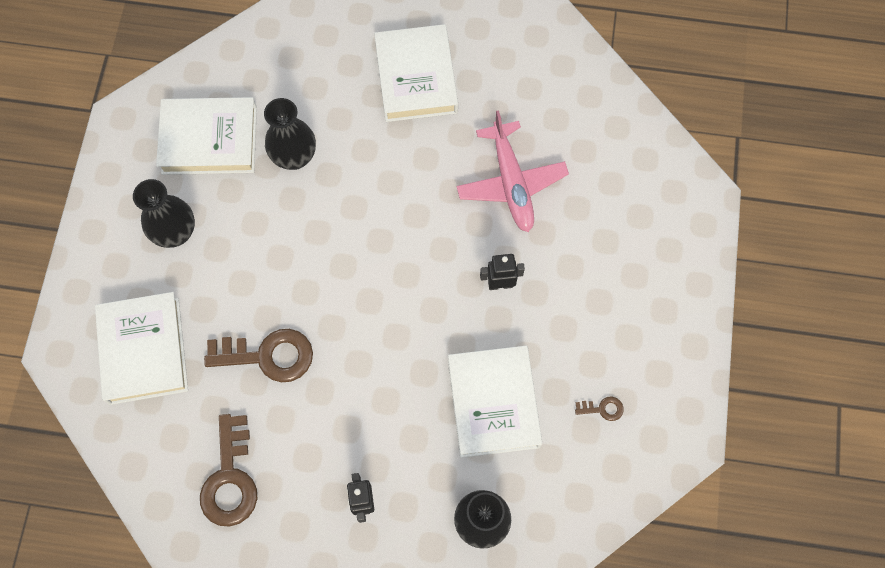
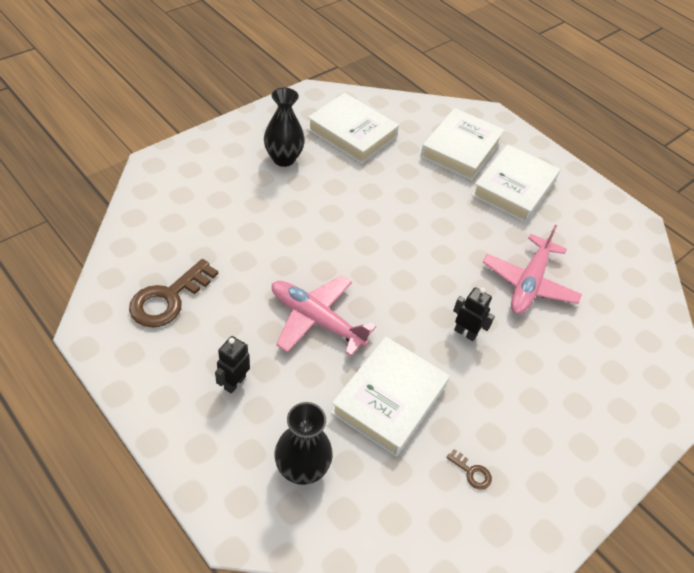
camera: 35 degrees right, 20 degrees down
(144, 350) = (199, 197): white book -> white book (460, 149)
(268, 355) = (267, 254): brown key -> none
(294, 157) = (394, 173): black vase -> none
(371, 383) = (316, 320): none -> pink plane

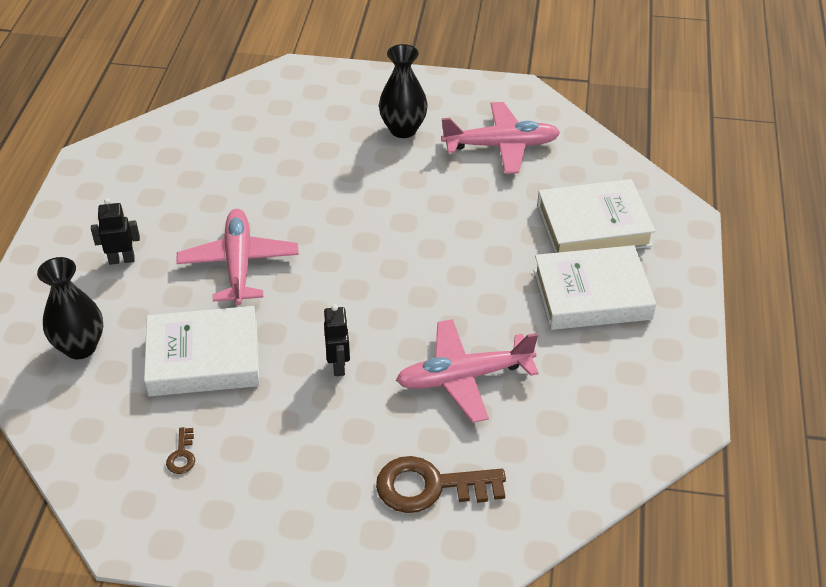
camera: 55 degrees right, 5 degrees down
(168, 299) = (162, 173): brown key -> brown key (430, 487)
(352, 133) = (501, 146): white book -> pink plane

